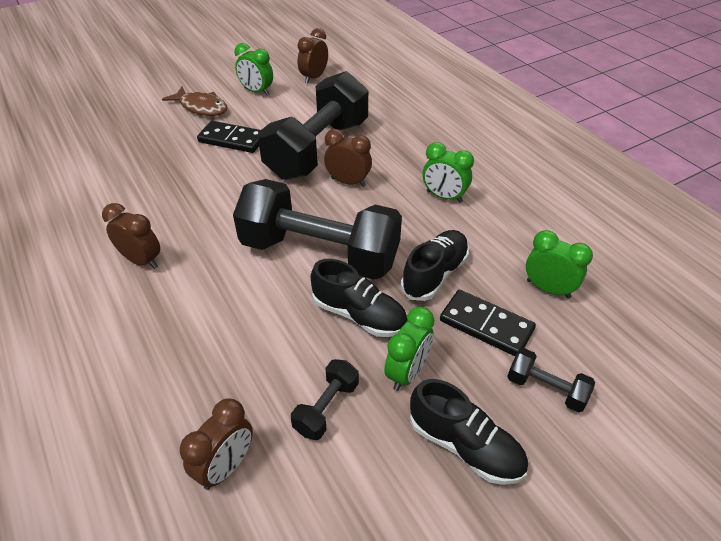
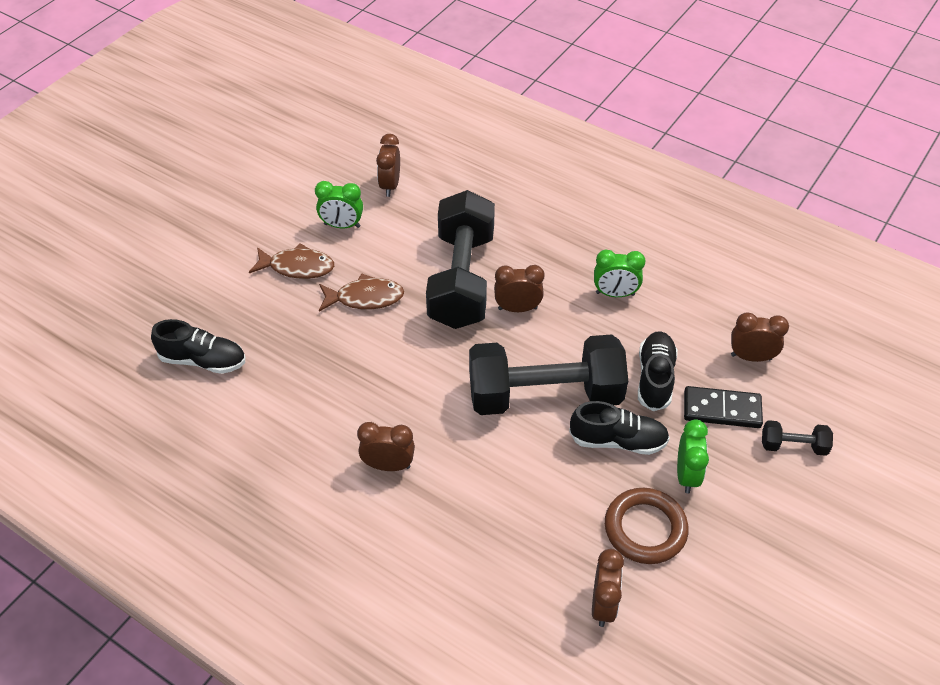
camera: 25 degrees left, 5 degrees up
(232, 140) = (365, 298): black domino -> brown fish
(326, 408) = (645, 529): black dumbbell -> brown ring
(465, 446) = (761, 514): black shoe -> black shoe (203, 360)
(548, 289) = (751, 357): green clock -> brown clock

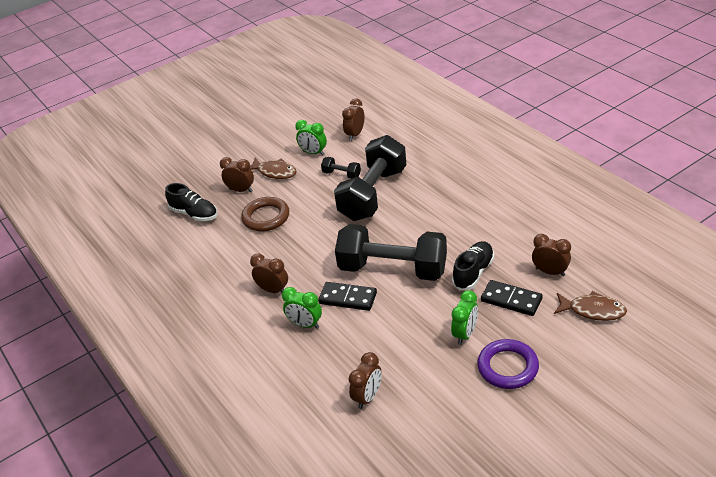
camera: 25 degrees right, 10 degrees down
(365, 298) = (307, 195): brown fish -> brown fish (593, 310)
(503, 455) = (348, 298): none -> black domino
(517, 308) = (401, 216): brown clock -> brown clock (241, 190)
(615, 294) = (472, 218): green clock -> green clock (305, 324)
(618, 441) = (428, 305): black shoe -> none
(645, 529) = (419, 359): brown ring -> brown ring (266, 217)
(763, 512) = (507, 367): none -> purple ring
(793, 446) = (552, 331): black dumbbell -> black dumbbell (341, 174)

